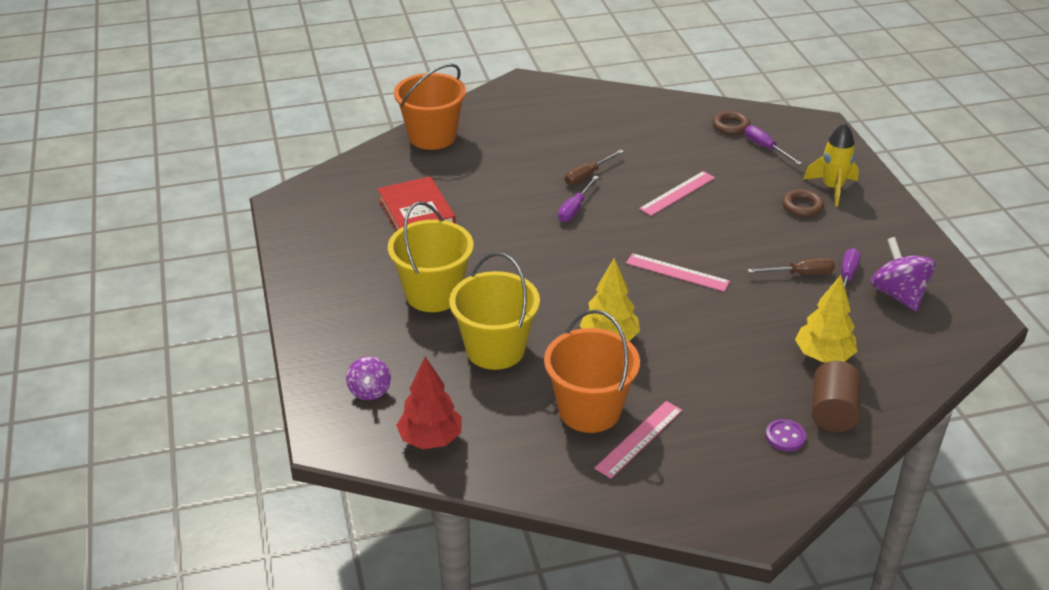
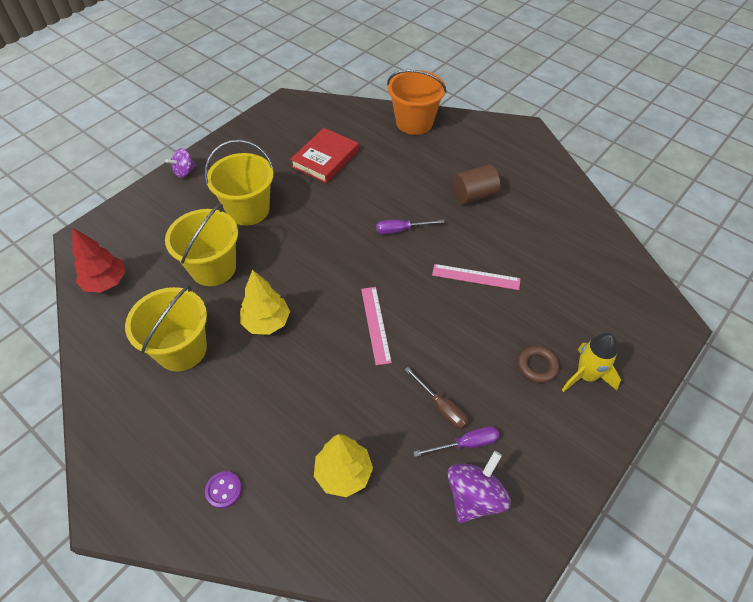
camera: 55 degrees right, 15 degrees up
(370, 391) = (135, 231): purple spinning top -> purple spinning top (184, 172)
(588, 175) = (447, 217): brown screwdriver -> none
(589, 410) = (181, 349): orange bucket -> yellow bucket
(639, 439) = (167, 393): pink ruler -> none
(730, 126) = (602, 266): brown ring -> none
(765, 148) = (595, 303): purple screwdriver -> none
(833, 412) = (275, 513): brown cylinder -> brown cylinder (474, 195)

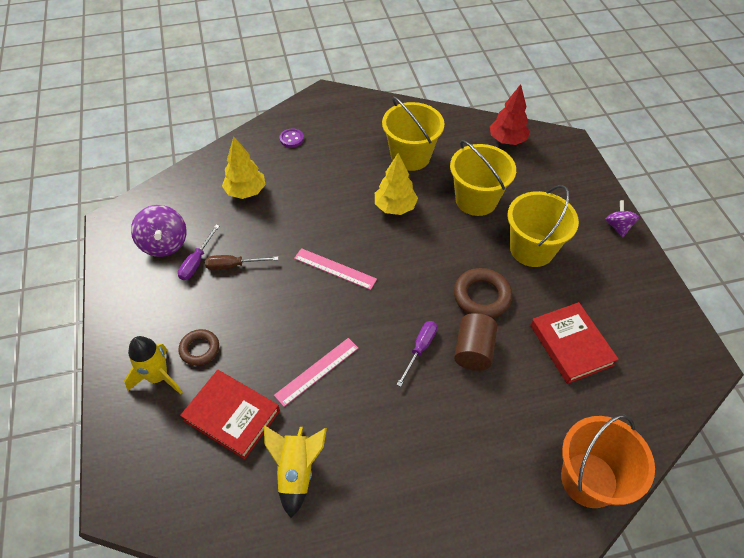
camera: 125 degrees right, 0 degrees up
(322, 218) = (481, 296): none -> brown ring
(474, 195) = (418, 452): brown cylinder -> brown cylinder (473, 350)
(550, 244) = (296, 472): none -> yellow rocket
(557, 304) = (232, 415): none -> red book

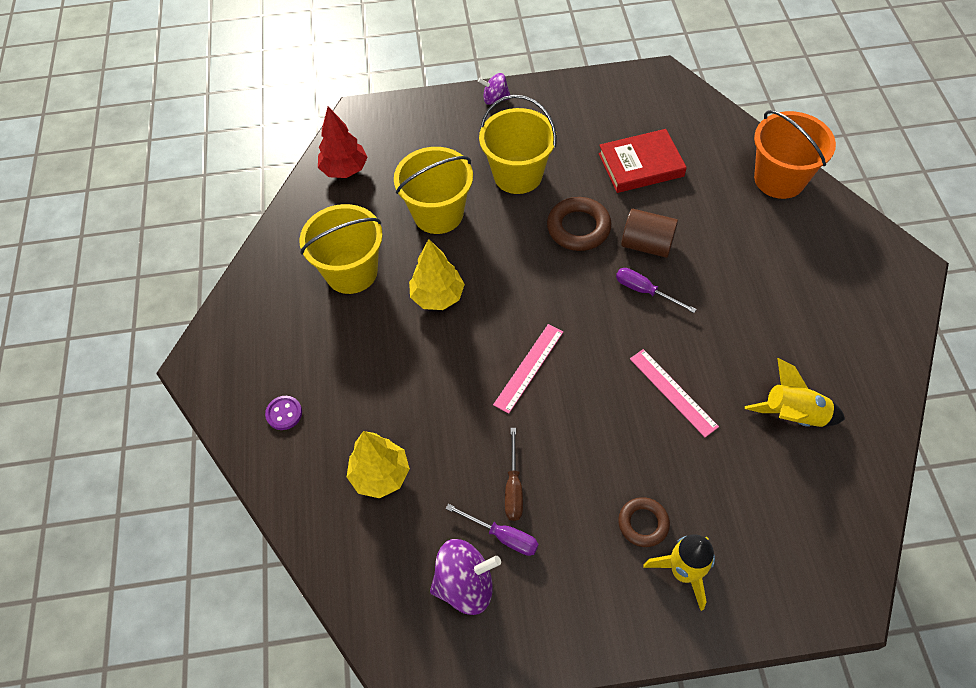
camera: 80 degrees left, 5 degrees up
(232, 415) = (732, 482): red book -> none

